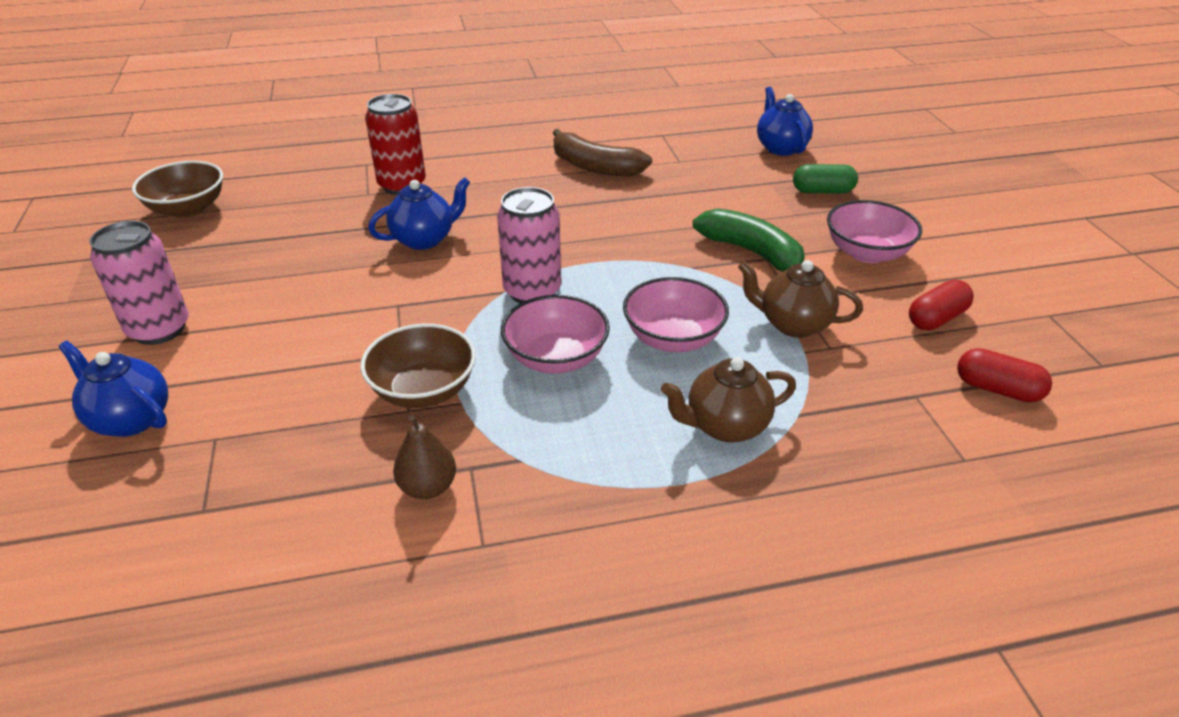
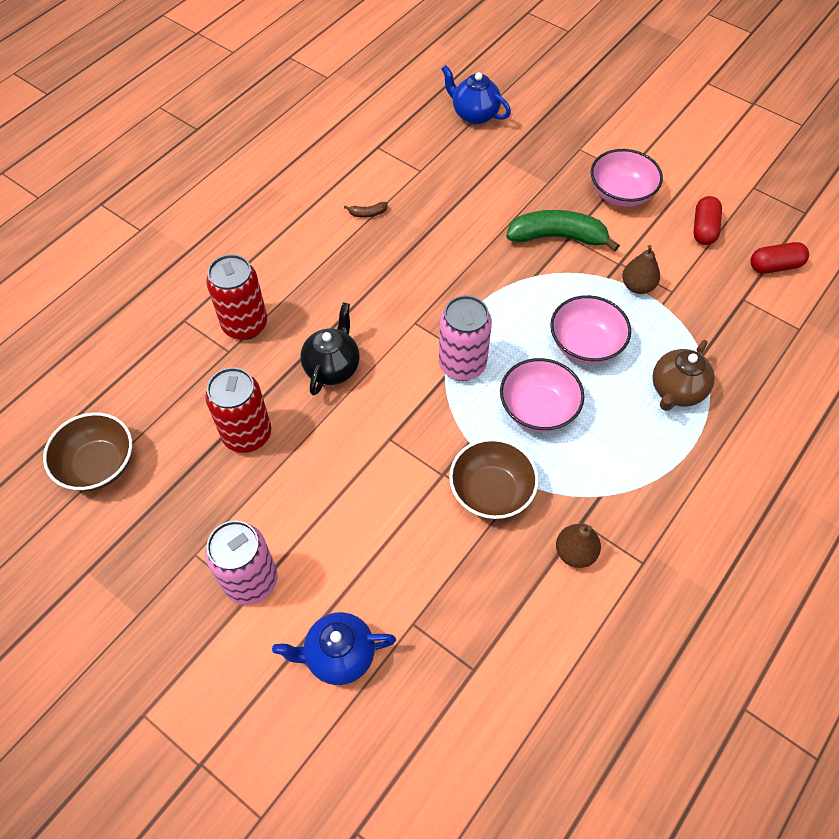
camera: 40 degrees left, 20 degrees up
(302, 244) = (247, 434): none -> red can
(424, 239) = (332, 367): blue teapot -> black teapot
(595, 167) = (368, 213): brown banana -> brown banana, size x0.41
(793, 324) = (637, 286): brown teapot -> brown pear
(822, 191) = (543, 147): green capsule -> none

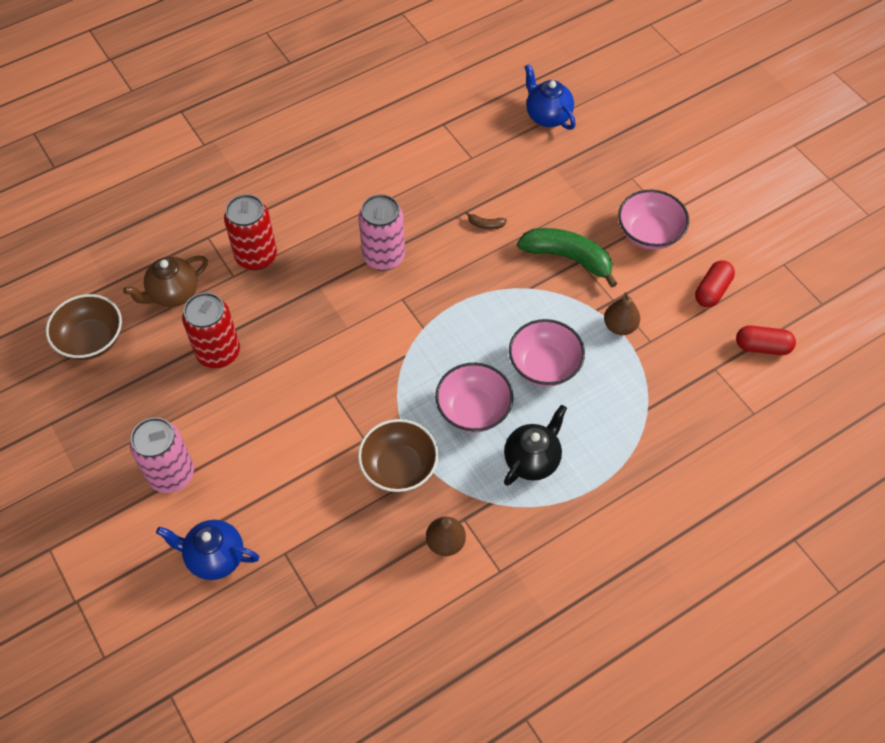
camera: 20 degrees right, 0 degrees up
(332, 367) = (313, 317): black teapot -> black teapot (532, 460)
(368, 213) = (405, 185): brown banana -> brown banana (485, 224)
(462, 365) = (425, 349): pink can -> pink can (384, 257)
(676, 391) = (606, 433): brown teapot -> brown teapot (173, 294)

